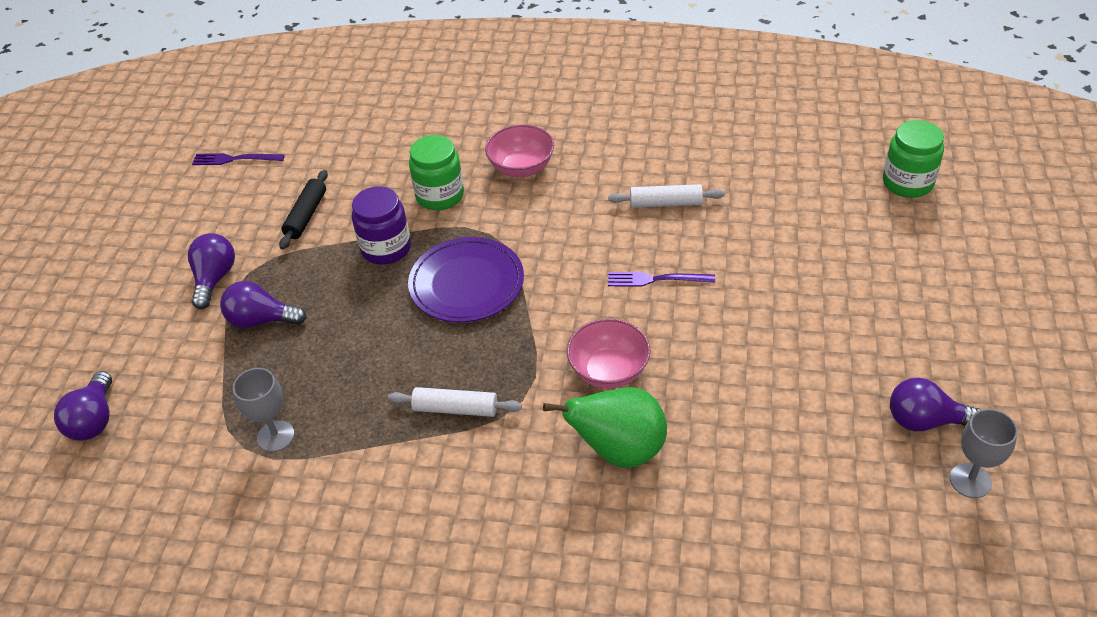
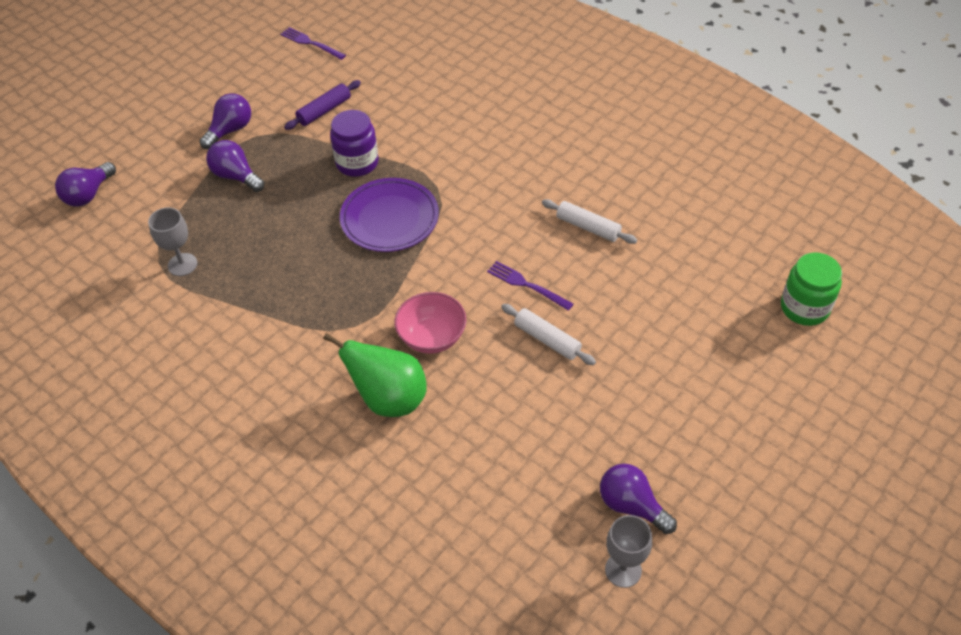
camera: 30 degrees right, 5 degrees up
(306, 215) = (324, 111): black rolling pin -> purple rolling pin
(440, 196) = (427, 139): green jar -> none
(455, 409) = (307, 308): white rolling pin -> white rolling pin (547, 339)
(521, 168) = (504, 145): pink bowl -> none

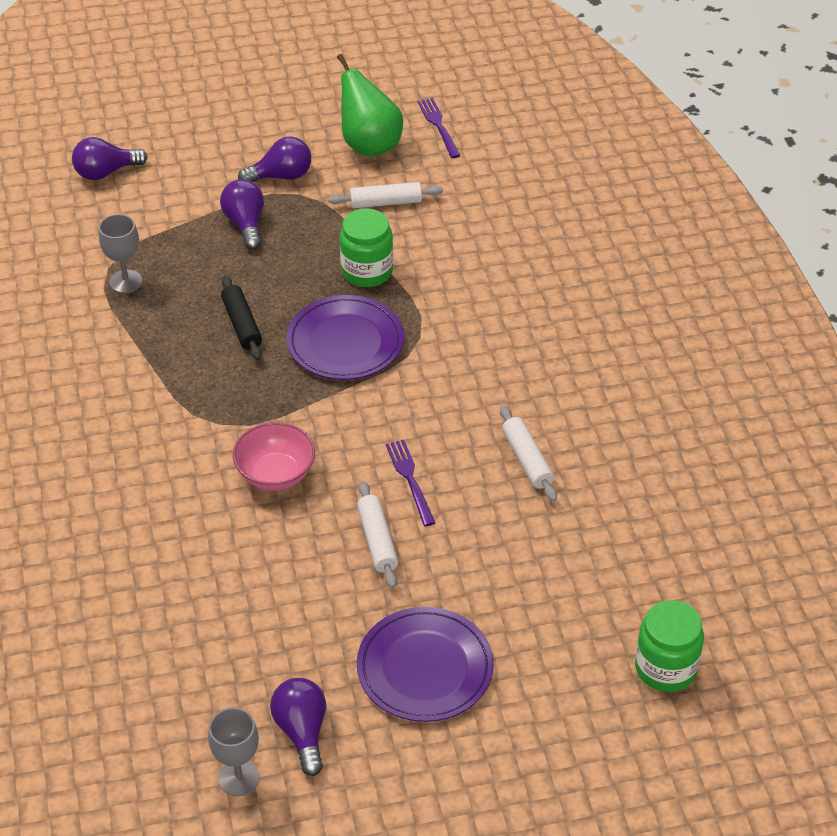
camera: 35 degrees right, 5 degrees down
(302, 247) = (242, 324): none -> black rolling pin
(324, 111) = (385, 202): purple rolling pin -> white rolling pin
(357, 163) = (367, 271): purple jar -> green jar
(389, 399) = (186, 506): green pear -> green pear (369, 145)
(665, 406) = (425, 668): none -> purple plate

